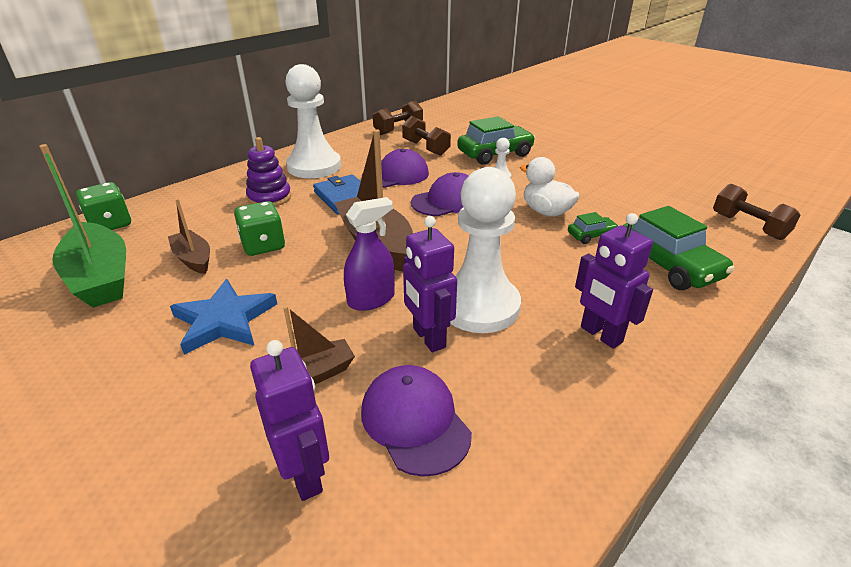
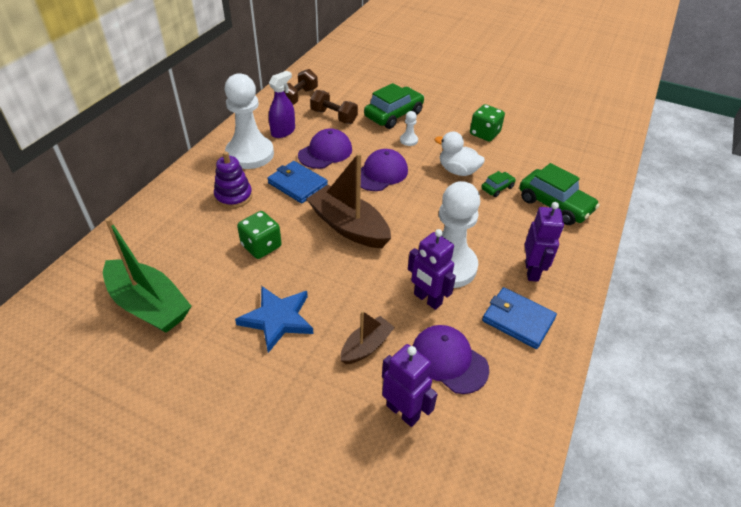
camera: 20 degrees left, 10 degrees up
(110, 224) = (112, 251): green dice -> green dice (484, 134)
(193, 259) = (213, 271): brown boat -> none
(371, 299) = (373, 277): purple spray bottle -> purple spray bottle (283, 131)
(550, 392) = (518, 320): none -> blue wallet
(600, 335) = (532, 271): purple robot -> purple robot turned 120 degrees counterclockwise
(748, 226) = (594, 159): brown dumbbell -> none

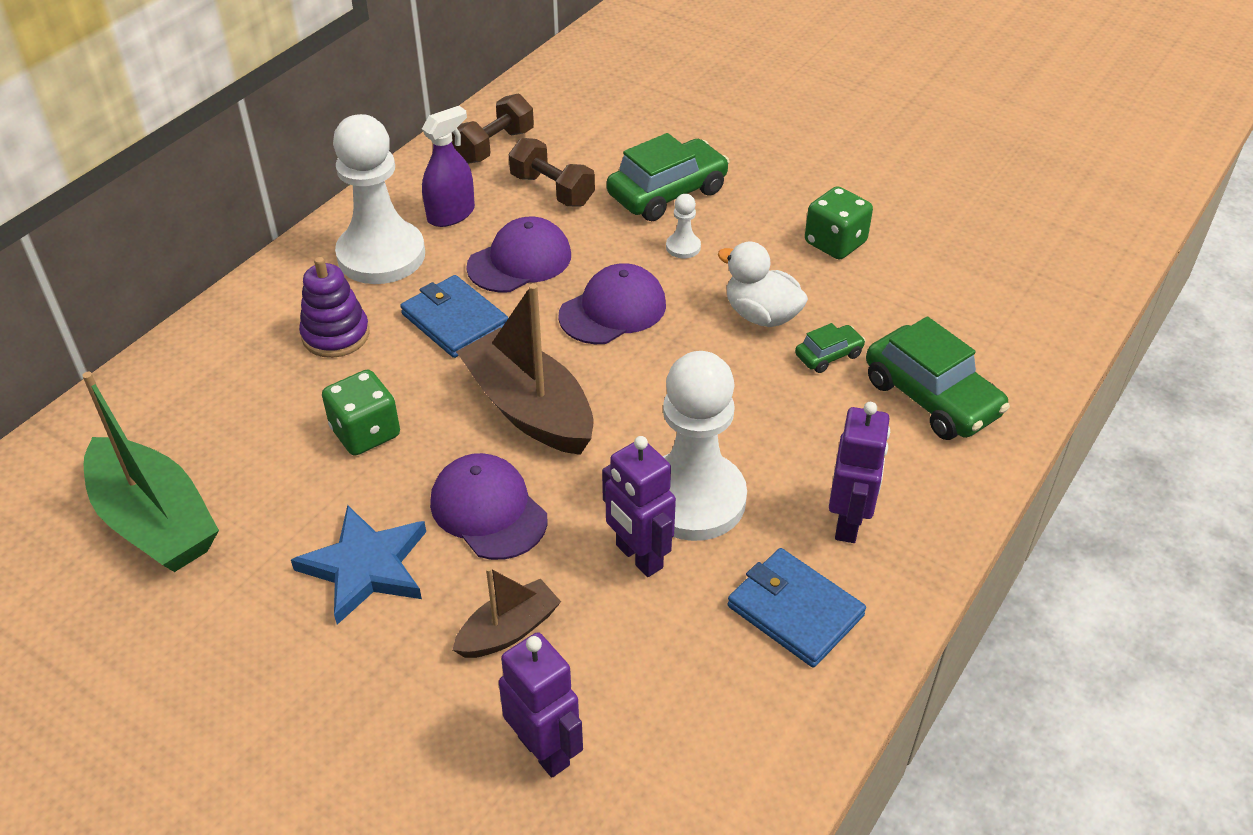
camera: 10 degrees right, 0 degrees up
(449, 360) = (648, 670): purple cap -> purple cap (488, 510)

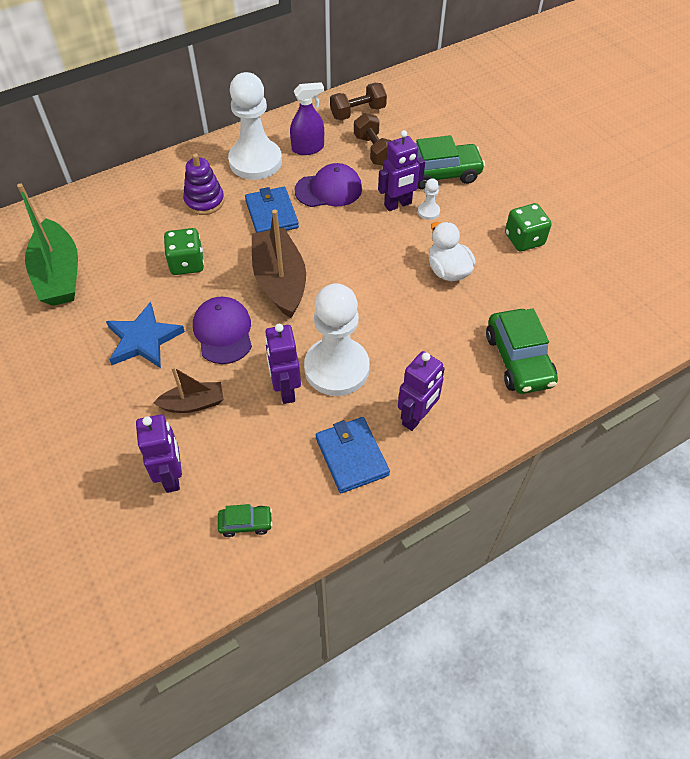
camera: 25 degrees right, 10 degrees up
(613, 310) = (363, 237): purple cap -> none
(634, 251) = (398, 204): none -> purple robot
(828, 355) = (472, 310): green car -> green car (245, 523)

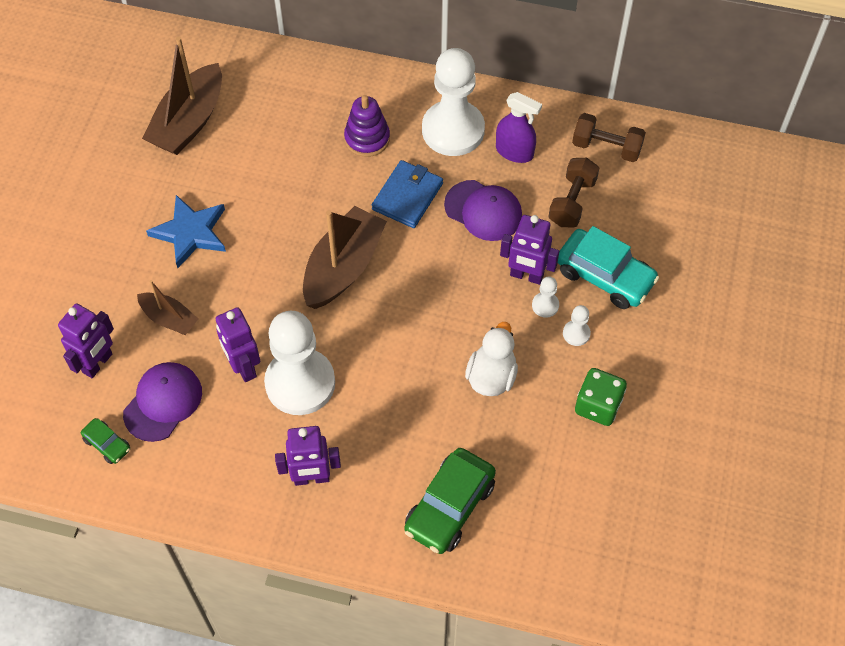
camera: 45 degrees right, 5 degrees up
(59, 275) = (189, 122): green boat -> brown boat
(187, 263) = (290, 189): green dice -> none
(223, 332) = (252, 276): purple cap -> purple cap (163, 402)
(285, 390) = (243, 367): purple robot -> purple robot turned 60 degrees counterclockwise
(351, 456) = (230, 463): blue wallet -> none
(441, 174) = (605, 276): green car -> turquoise car
(464, 213) = (576, 333): none -> white pawn

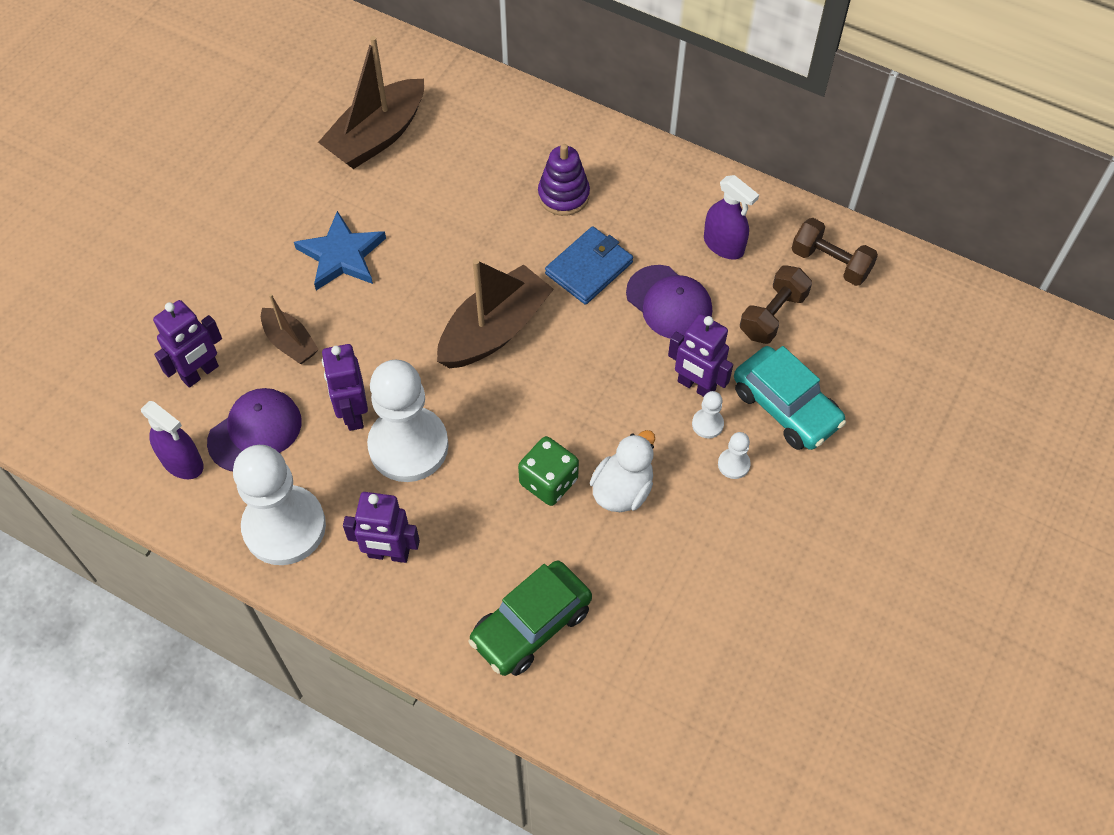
camera: 15 degrees right, 0 degrees up
(107, 444) = (182, 462): green car -> purple spray bottle
(453, 130) = (661, 206): white pawn -> white pawn (284, 527)
(598, 405) = (734, 552): green dice -> green dice (548, 481)

